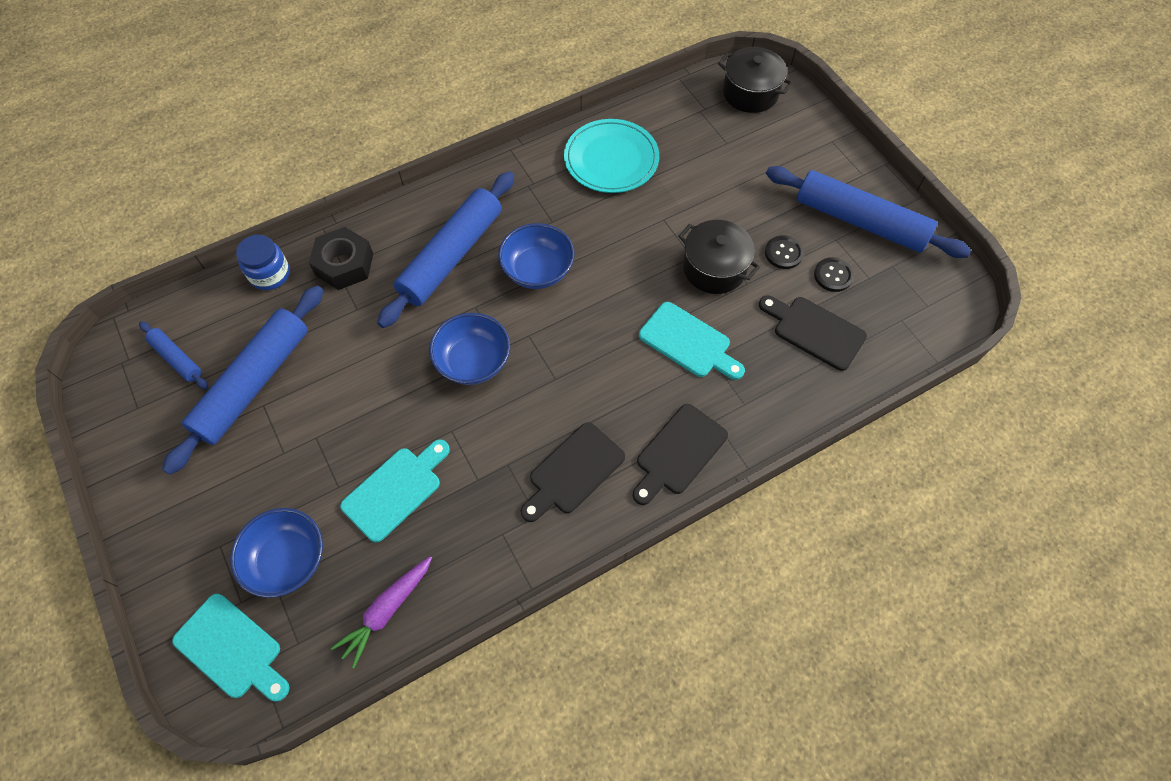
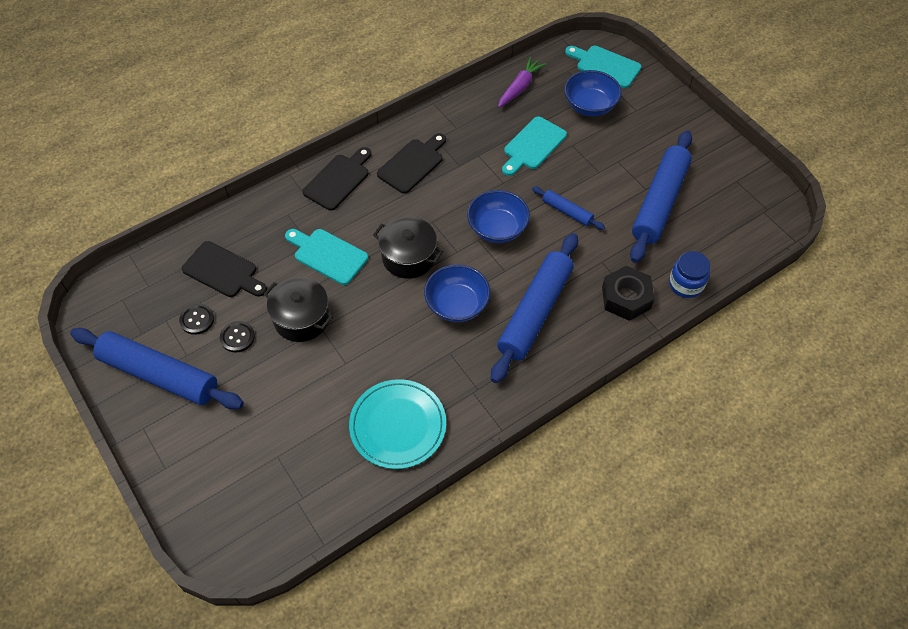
camera: 175 degrees right, 5 degrees down
(176, 358) = (727, 215): blue rolling pin -> blue rolling pin (567, 211)
(750, 93) = (243, 528): black pot -> black pot (409, 257)

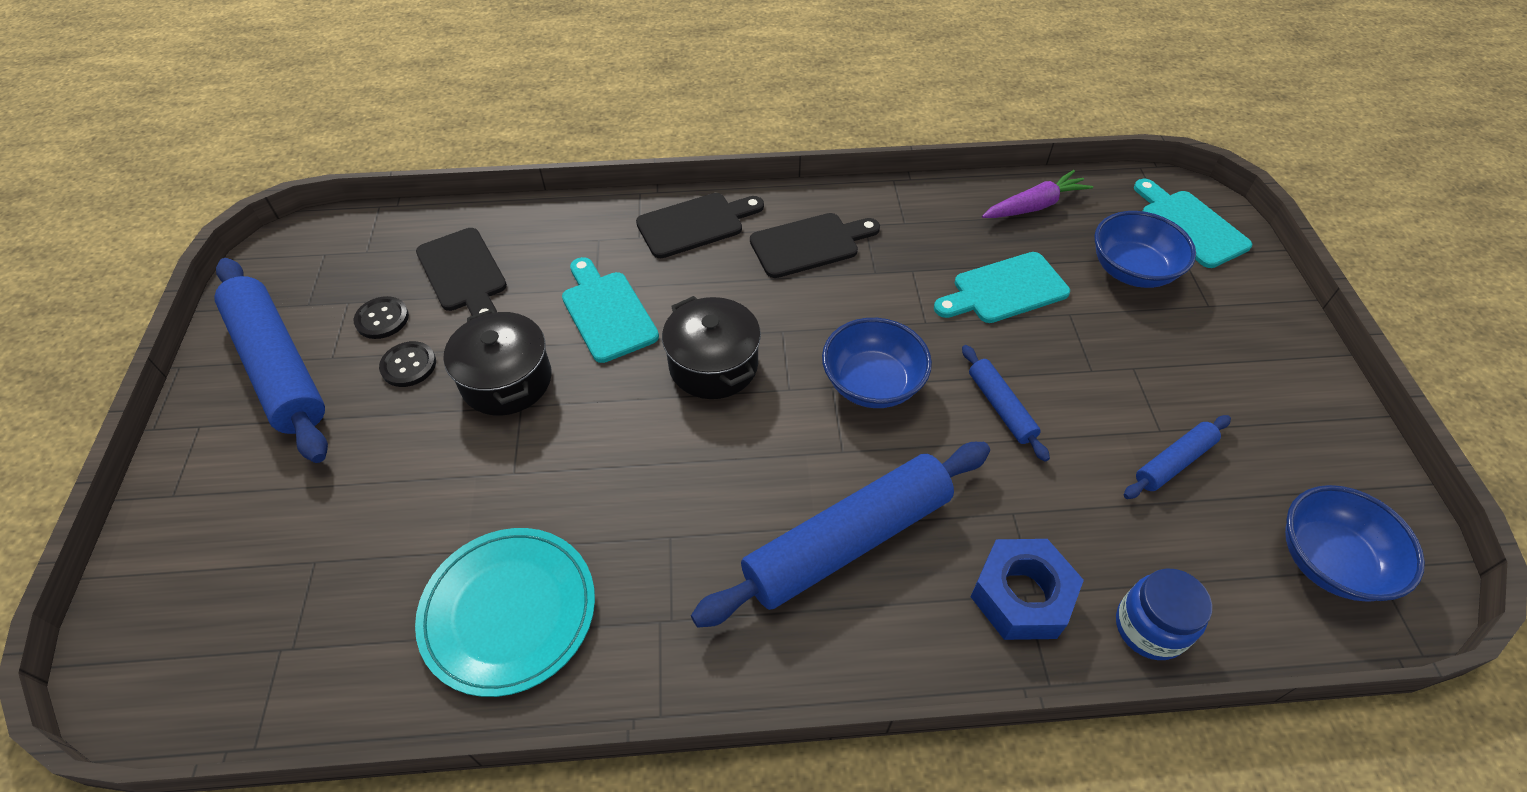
camera: 30 degrees right, 5 degrees down
(457, 305) = (733, 468): blue bowl -> blue bowl (1328, 561)
(626, 298) = (1021, 596): black nut -> blue nut
(659, 202) = (1174, 462): blue rolling pin -> blue rolling pin, size x0.48

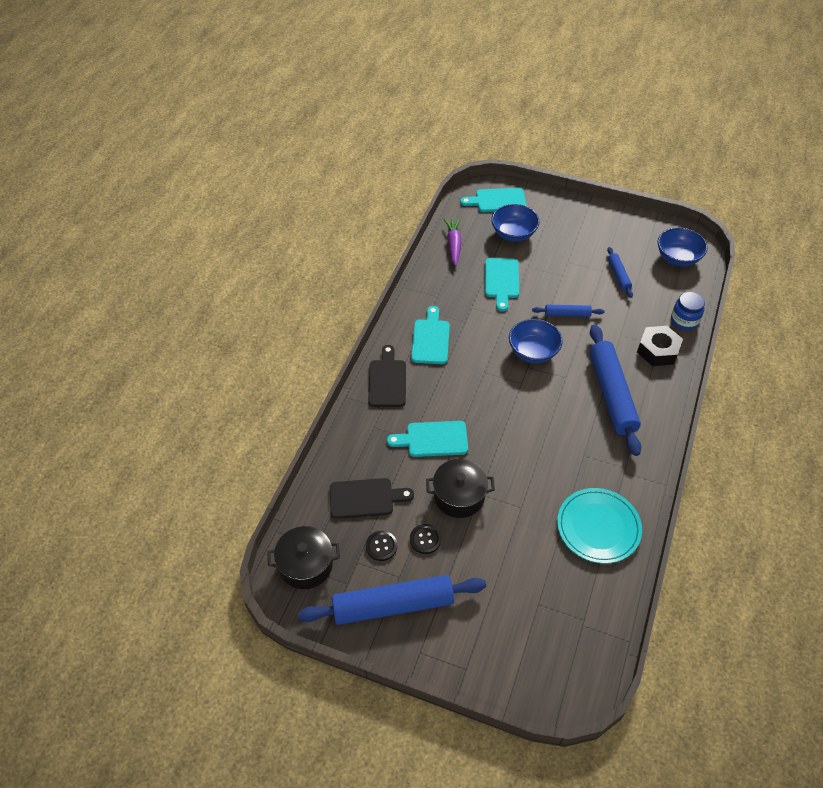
camera: 65 degrees left, 0 degrees up
(713, 365) = (492, 406): black pot -> black pot (306, 565)
(809, 244) = (430, 339): black cutting board -> turquoise cutting board
(1021, 596) = (658, 350): blue nut -> black nut

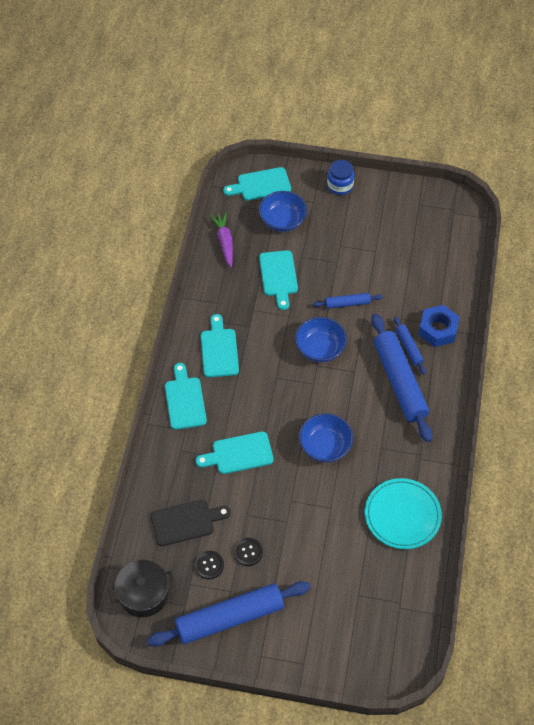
camera: 10 degrees left, 5 degrees up
(387, 380) = (185, 400): black cutting board -> turquoise cutting board
(459, 496) = (272, 506): black pot -> none
(618, 275) = (392, 253): blue rolling pin -> blue rolling pin (409, 348)
(658, 350) = (438, 330): black nut -> blue nut
(677, 258) = (447, 226): blue bowl -> blue bowl (325, 446)
(684, 320) = (460, 294): blue jar -> blue jar (340, 186)

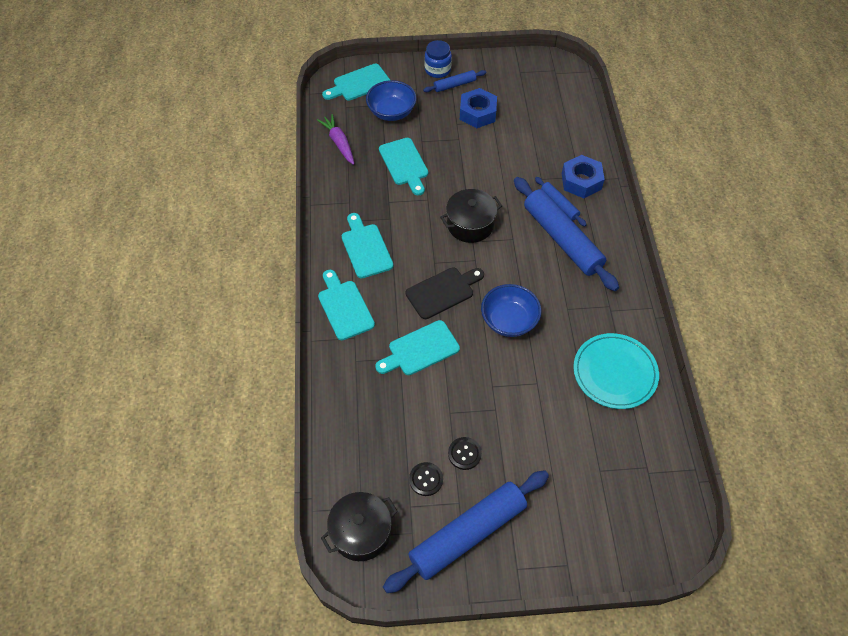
camera: 15 degrees left, 0 degrees up
(186, 522) = (385, 437): black cutting board -> black cutting board (443, 291)
(320, 349) = (470, 224): blue bowl -> black pot
(347, 303) = (483, 175): blue rolling pin -> blue rolling pin (454, 85)
(363, 239) = (477, 113): none -> blue nut

